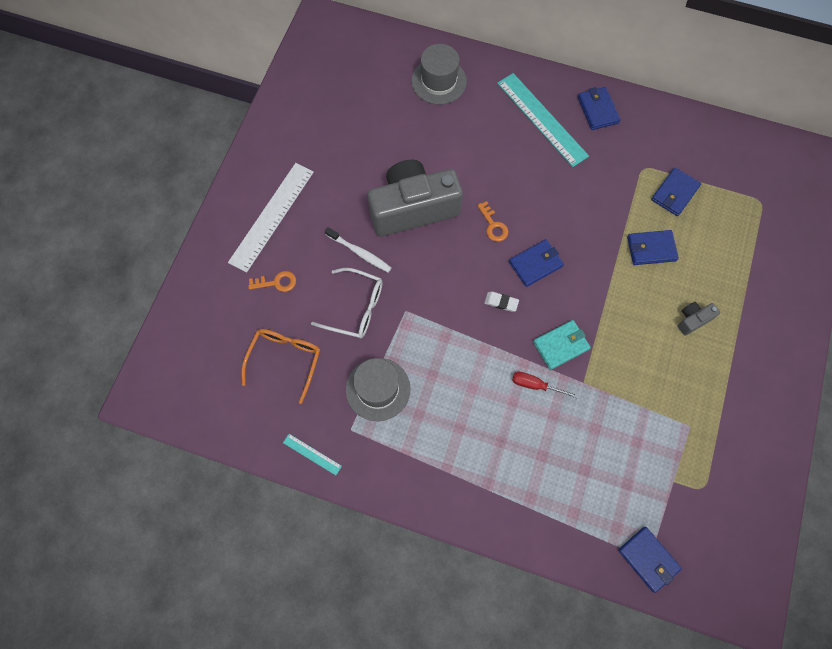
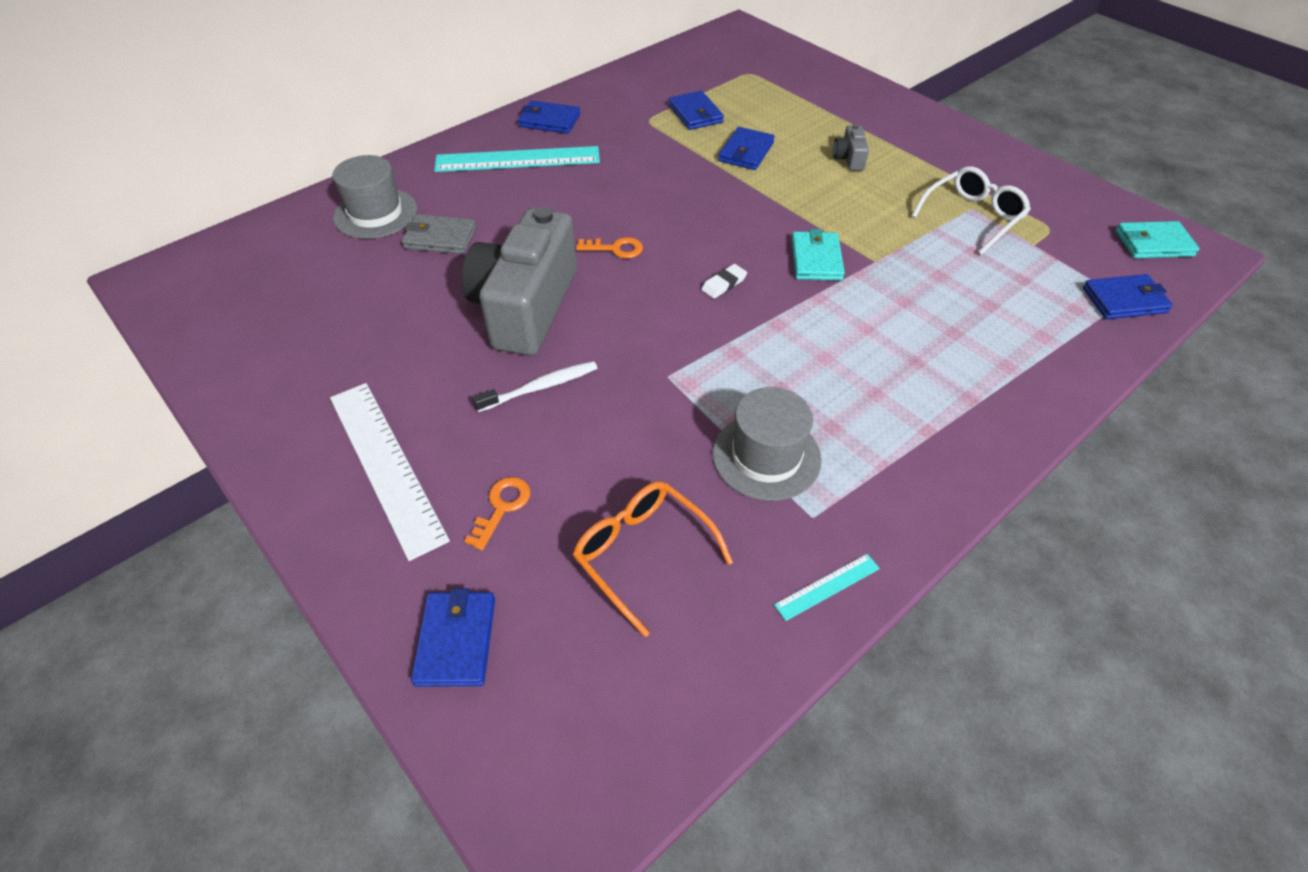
camera: 60 degrees left, 20 degrees down
(355, 308) = (621, 428): white glasses -> white glasses (972, 217)
(440, 128) = (440, 238): none -> grey wallet
(535, 264) = (696, 236): blue wallet -> blue wallet (456, 640)
(535, 385) = (855, 300): red screwdriver -> none
(734, 568) = (1153, 243): none -> turquoise wallet

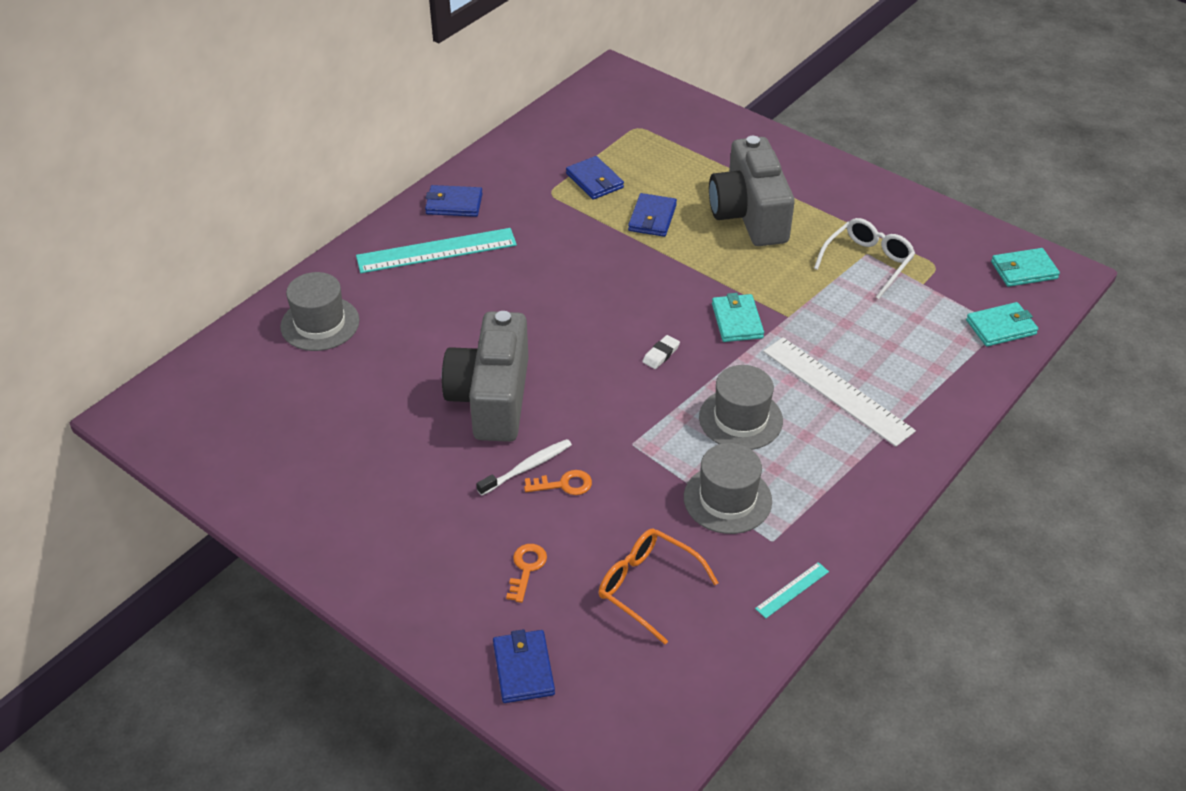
camera: 10 degrees left, 5 degrees down
(386, 465) = (420, 549): white ruler -> white ruler (837, 390)
(440, 238) = (390, 341): grey wallet -> none
(615, 249) = (556, 332): orange key -> orange key (564, 484)
(800, 364) = (740, 419): none -> grey hat
(849, 159) = (749, 214): grey camera -> grey camera, size x2.49
(1124, 300) = (1001, 327): blue wallet -> turquoise wallet

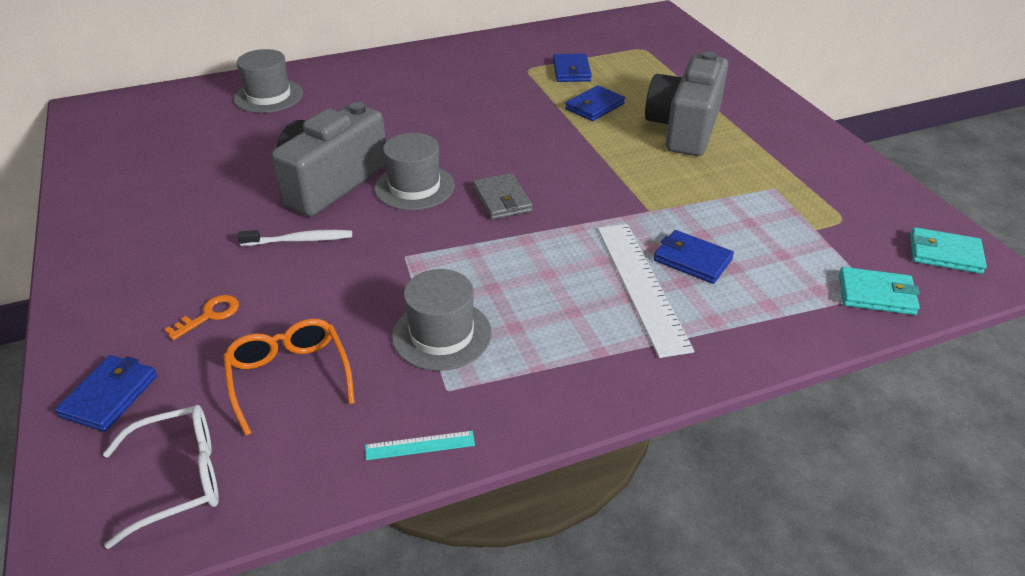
camera: 30 degrees right, 5 degrees down
(436, 251) = (401, 79): turquoise ruler -> none
(454, 204) = (447, 56): blue wallet -> blue wallet (692, 260)
(564, 484) = (314, 264): orange key -> none
(661, 354) = (502, 200): white eraser -> grey wallet
(737, 321) = (596, 198): turquoise wallet -> none
(740, 419) = (522, 274): grey hat -> grey hat (414, 187)
(867, 262) = (769, 195): white glasses -> white glasses (178, 479)

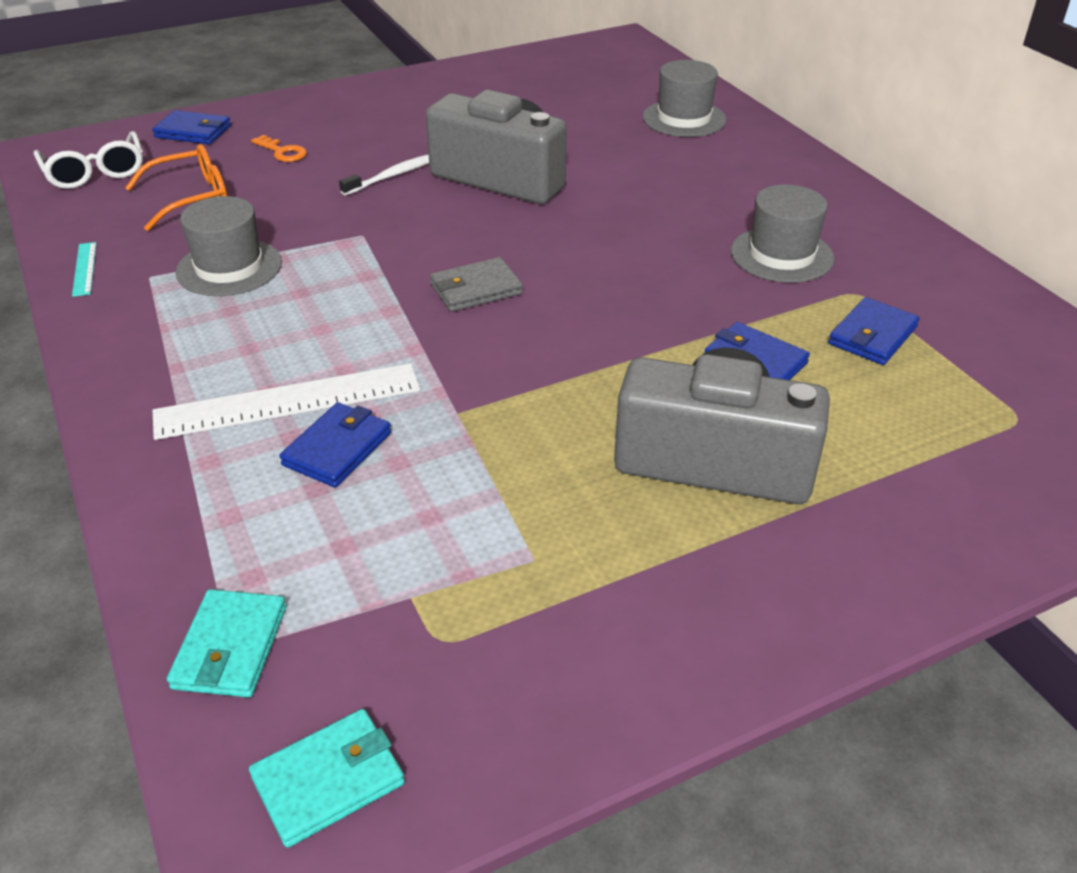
camera: 85 degrees right, 0 degrees up
(300, 240) = (393, 176): white toothbrush -> white toothbrush turned 120 degrees counterclockwise
(414, 187) = (498, 228): grey hat -> grey hat (781, 255)
(571, 71) = (872, 336): blue wallet -> blue wallet turned 45 degrees counterclockwise
(944, 254) = (329, 780): turquoise wallet -> turquoise wallet turned 45 degrees clockwise

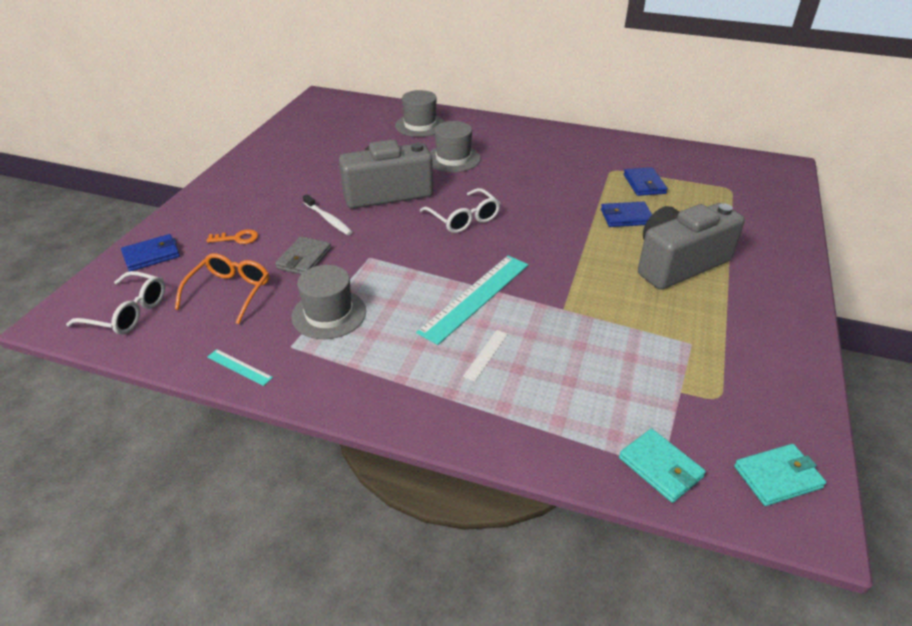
camera: 45 degrees left, 0 degrees up
(288, 401) = (486, 355): white ruler -> white ruler, size x0.45
(329, 780) = (777, 477): turquoise wallet -> turquoise wallet turned 60 degrees clockwise
(337, 449) = (546, 358): blue wallet -> none
(387, 338) = (475, 297): none -> turquoise ruler
(393, 176) = (328, 219): white toothbrush -> white toothbrush turned 135 degrees clockwise
(476, 289) = (472, 251): grey wallet -> grey wallet (304, 259)
(535, 249) = (463, 218): none -> white glasses
(781, 255) = (562, 168): grey hat -> grey hat (453, 159)

